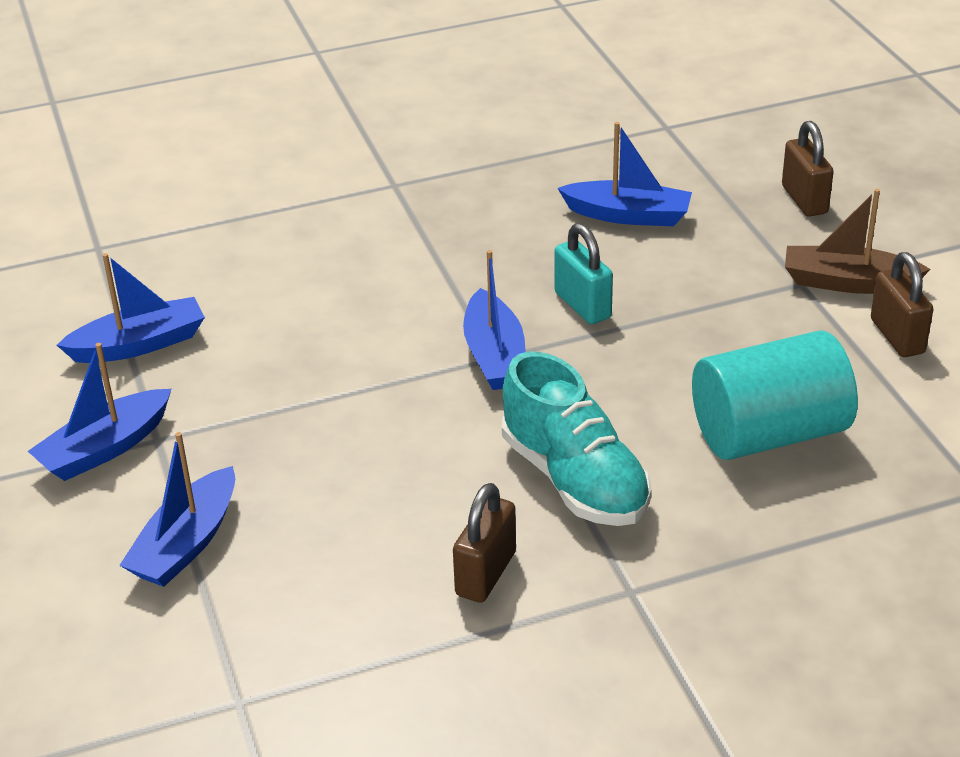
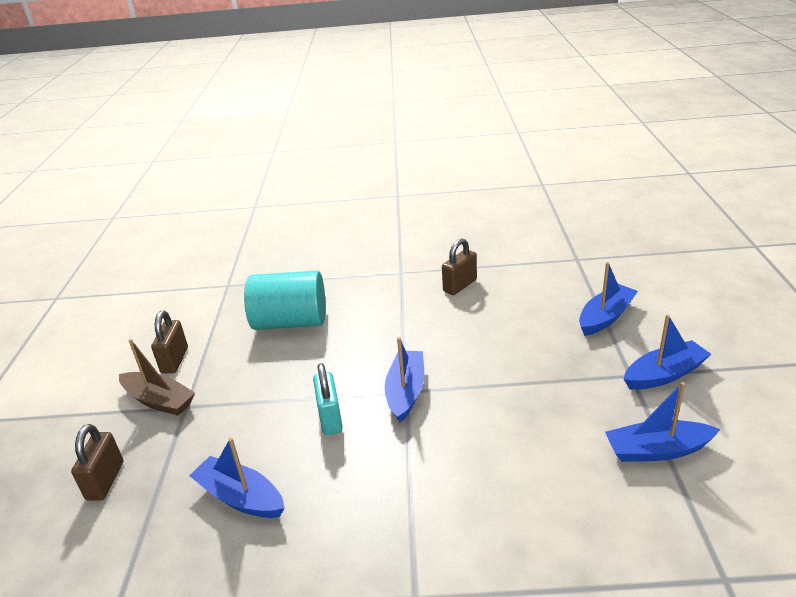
camera: 160 degrees left, 5 degrees down
(574, 479) = (399, 316): turquoise shoe -> none

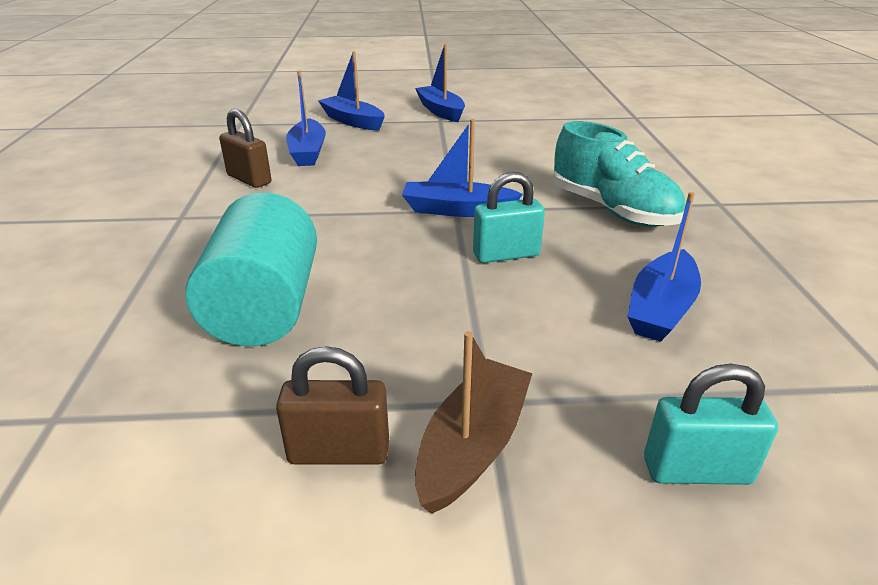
camera: 95 degrees left, 0 degrees up
(105, 481) = (696, 470): brown padlock -> turquoise padlock
(402, 495) = (612, 210): none -> turquoise shoe
(657, 450) = (528, 121): blue boat -> blue boat (308, 152)

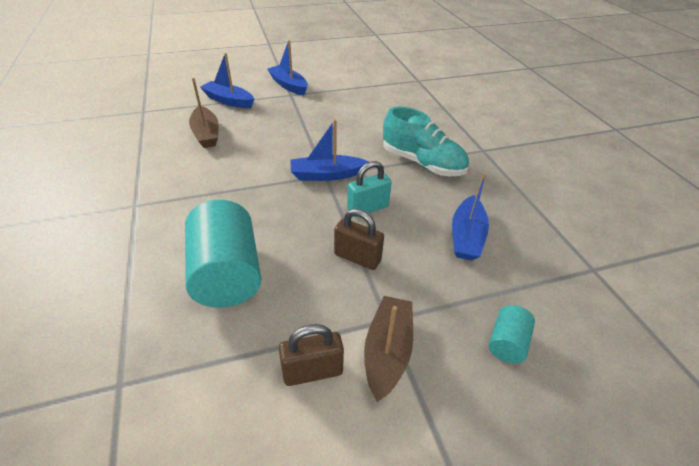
camera: 15 degrees left, 10 degrees up
(249, 179) = (172, 164): brown padlock -> brown padlock (357, 257)
(308, 152) = (206, 134): blue boat -> brown boat
(696, 470) = (507, 343): turquoise padlock -> turquoise cylinder

